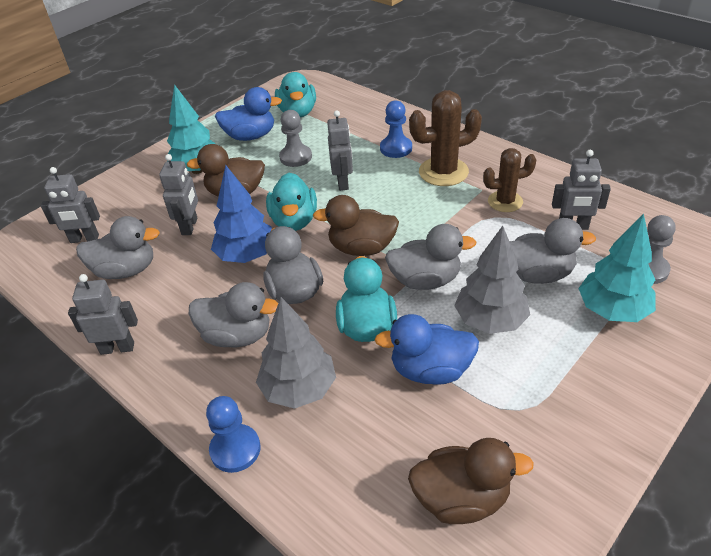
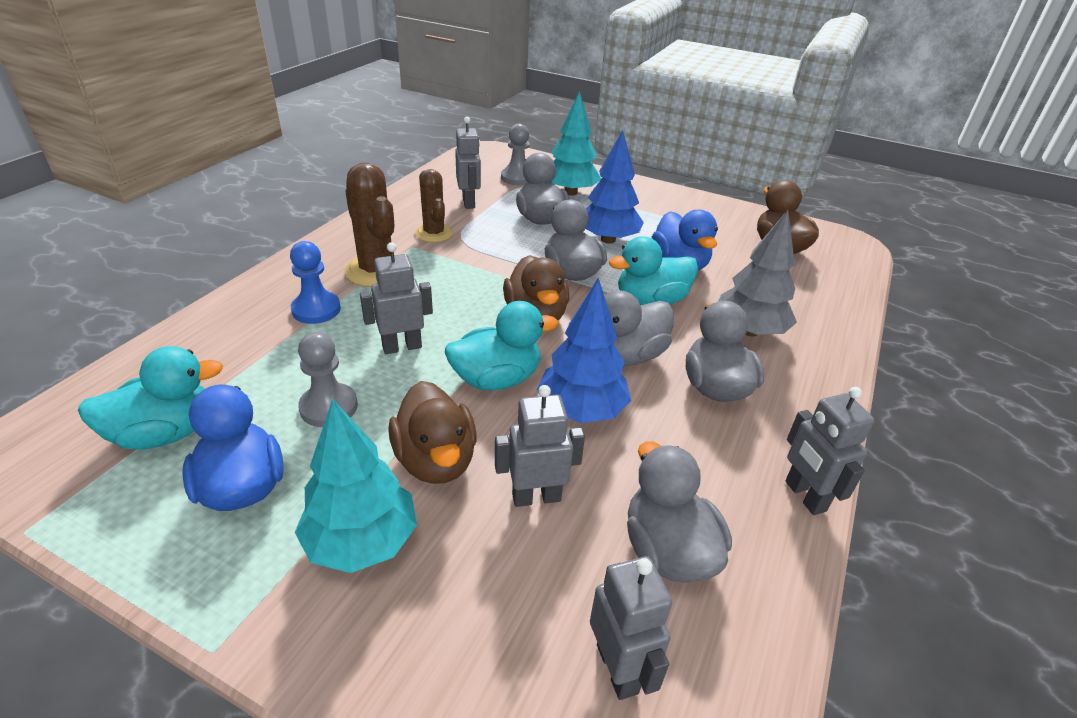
camera: 110 degrees left, 5 degrees down
(235, 449) = (838, 357): blue pawn -> none
(490, 320) = (608, 239): grey tree -> blue tree

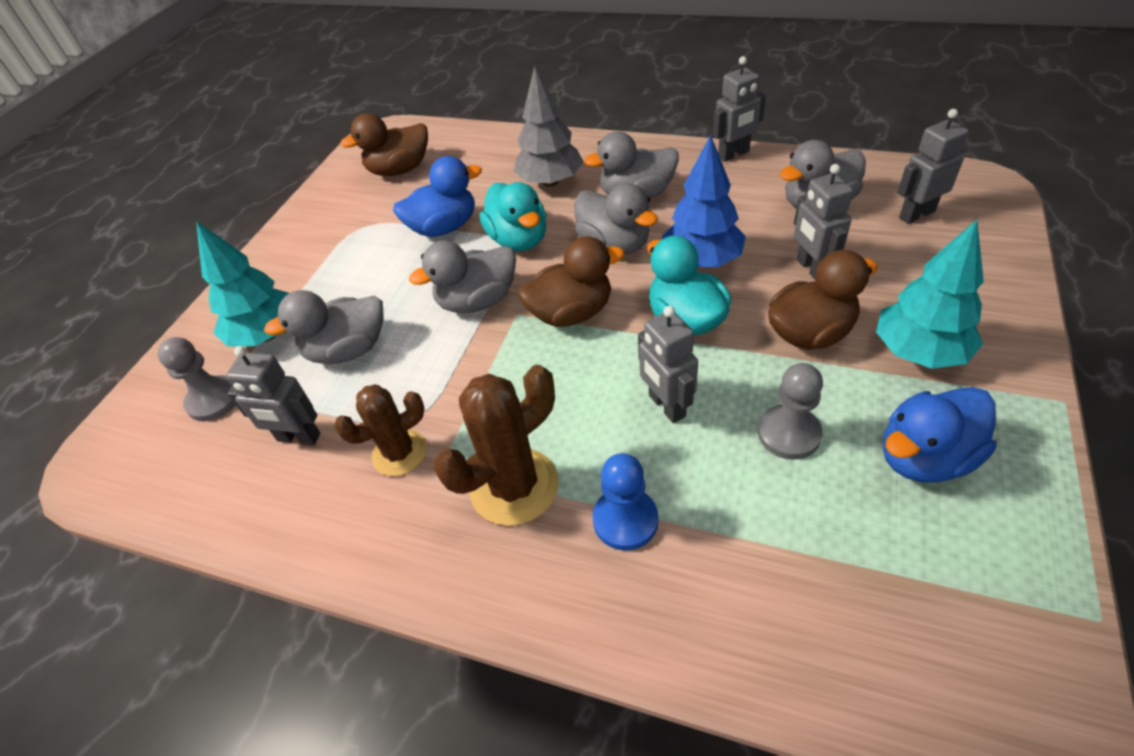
camera: 90 degrees left, 10 degrees up
(165, 433) = (908, 568): turquoise duck -> none
(469, 202) = (298, 438): grey robot -> grey robot turned 150 degrees counterclockwise
(608, 239) = (397, 284): blue tree -> none

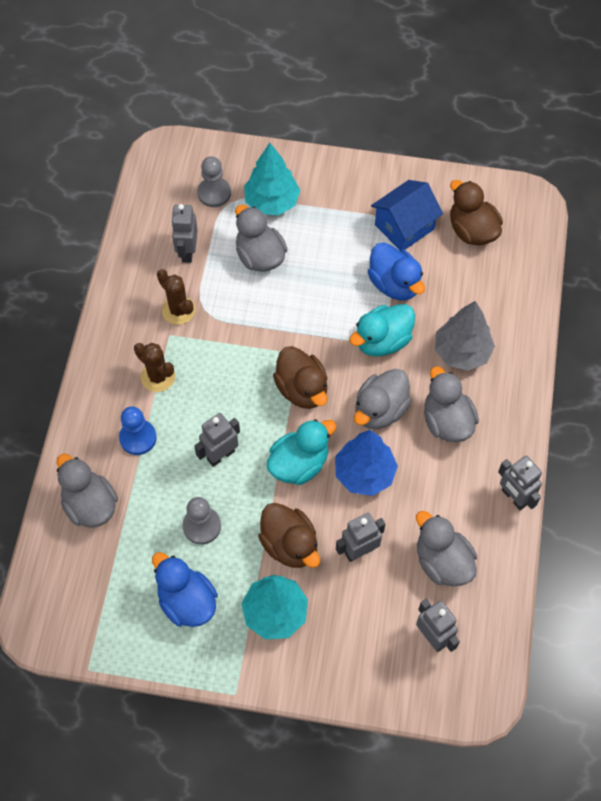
camera: 75 degrees right, 15 degrees up
(369, 217) = (404, 227): none -> blue house
(477, 301) = (311, 326): grey duck -> grey duck (90, 505)
(514, 486) = (158, 377): brown cactus -> brown cactus, size x0.66

